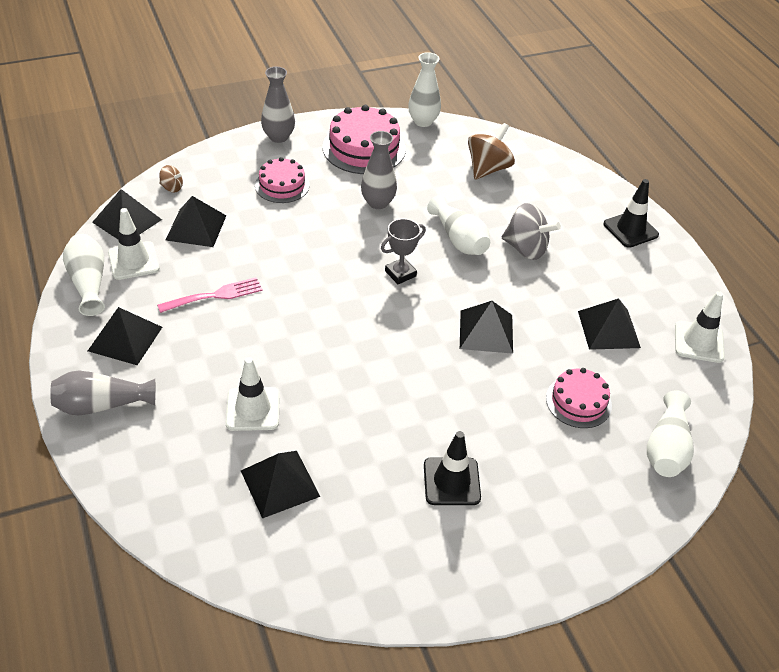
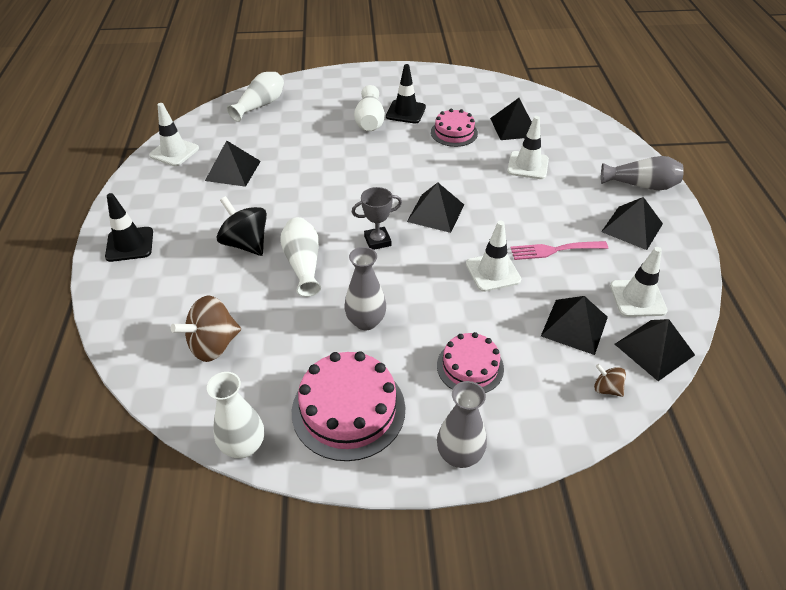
camera: 160 degrees left, 0 degrees up
(88, 282) = (678, 283): white vase -> white vase (370, 121)
(276, 262) = (493, 272): none -> white traffic cone
(486, 331) = (330, 184): black pyramid -> black pyramid (435, 213)
(526, 249) = (246, 243): grey spinning top -> black spinning top
(578, 401) = (295, 134): pink cake -> pink cake (454, 133)

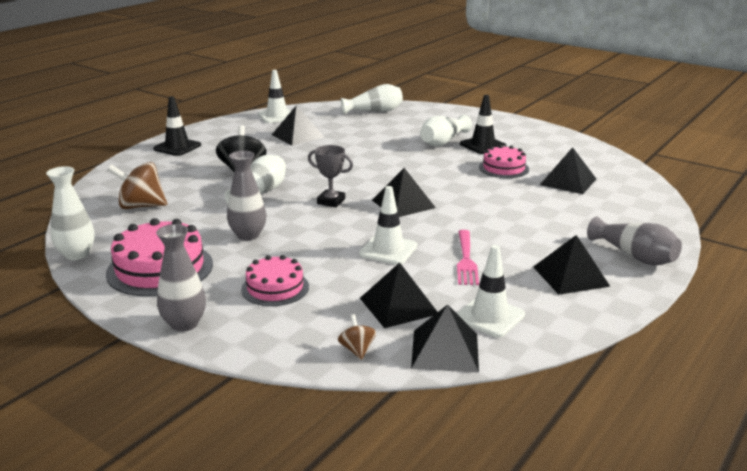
camera: 40 degrees right, 20 degrees down
(527, 165) = (537, 206): white traffic cone -> none
(554, 250) = (466, 260): pink fork -> pink fork turned 120 degrees counterclockwise

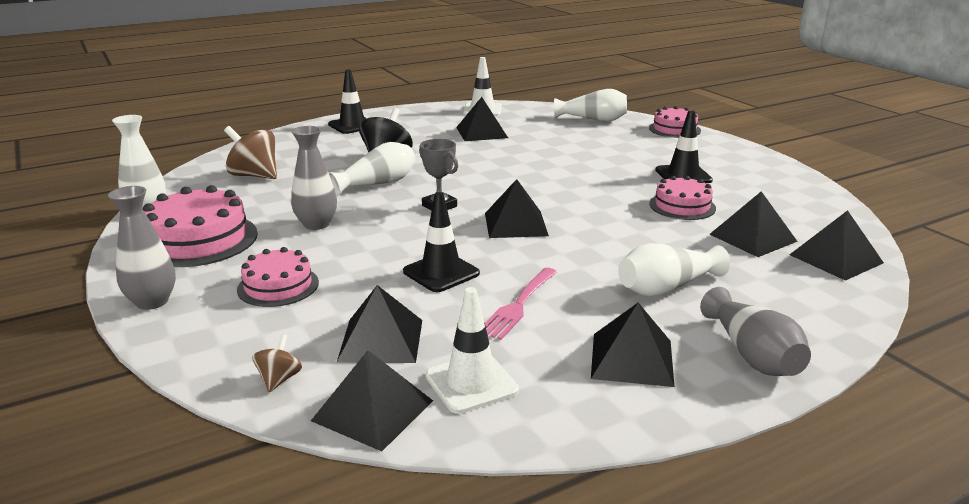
camera: 25 degrees right, 0 degrees up
(388, 250) = (441, 272): white traffic cone -> black traffic cone
(442, 110) = (674, 129): none -> pink cake
(443, 141) = (638, 163): white vase -> white vase (666, 287)
(628, 185) = (836, 258): none -> black pyramid

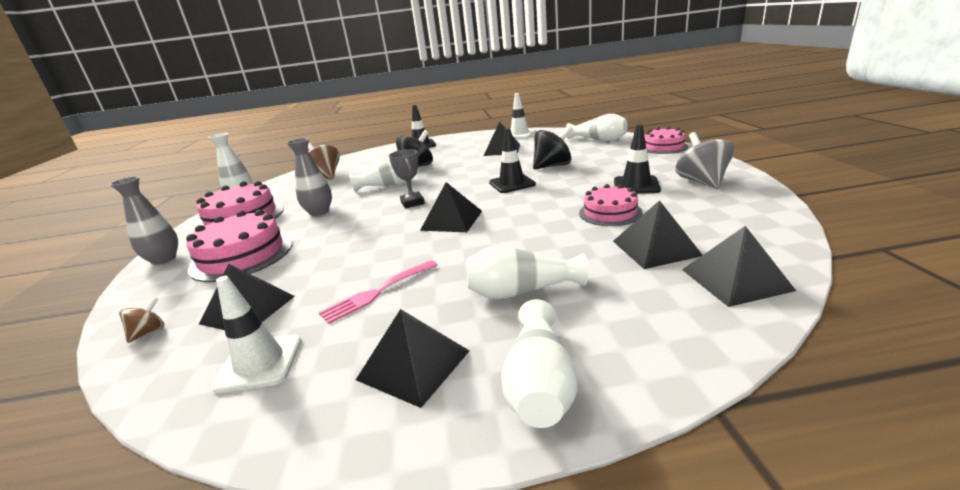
camera: 25 degrees right, 0 degrees up
(278, 286) = (242, 256): pink cake -> pink cake, size x1.61
(373, 410) = (166, 375): black pyramid -> none
(441, 272) = (354, 256): black traffic cone -> black traffic cone (512, 184)
(569, 154) = (552, 166): none -> black spinning top
(743, 169) = (702, 182): none -> grey spinning top
(752, 354) = (539, 384): grey vase -> white vase

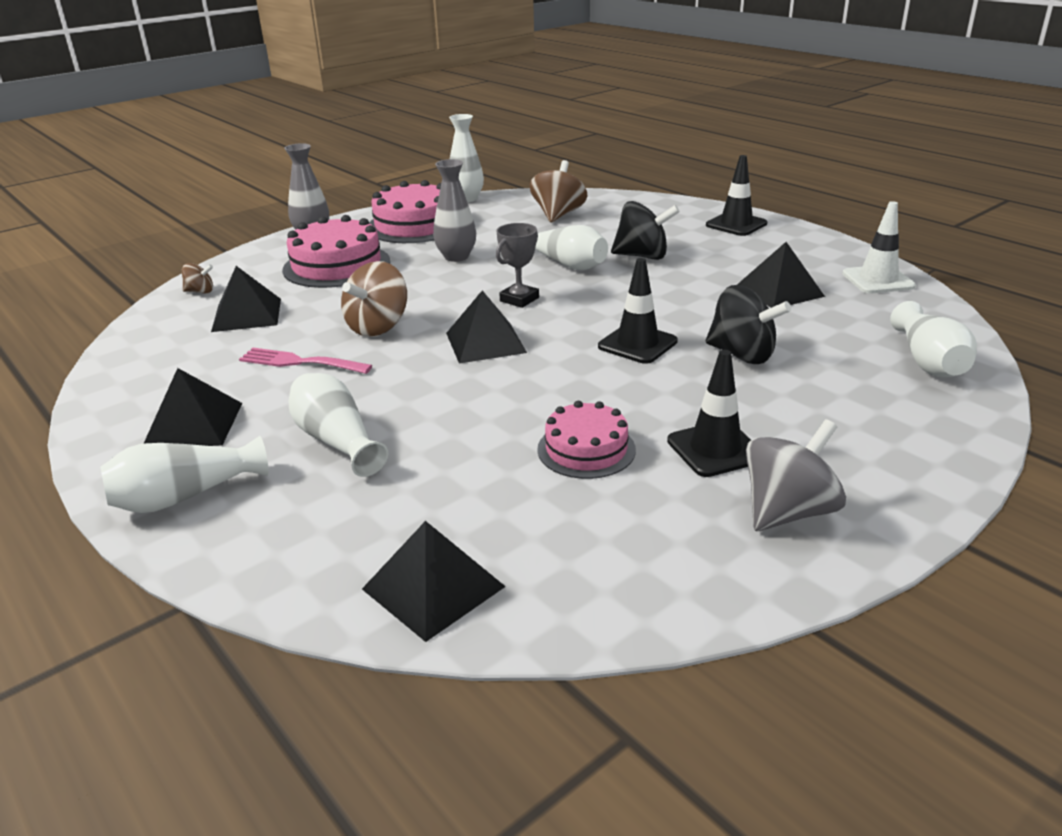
camera: 55 degrees right, 5 degrees up
(259, 363) = (175, 356): white traffic cone -> none
(372, 252) = (378, 327): none -> brown spinning top
(655, 248) = (492, 509): black pyramid -> none
(663, 147) = (956, 438): pink cake -> none

